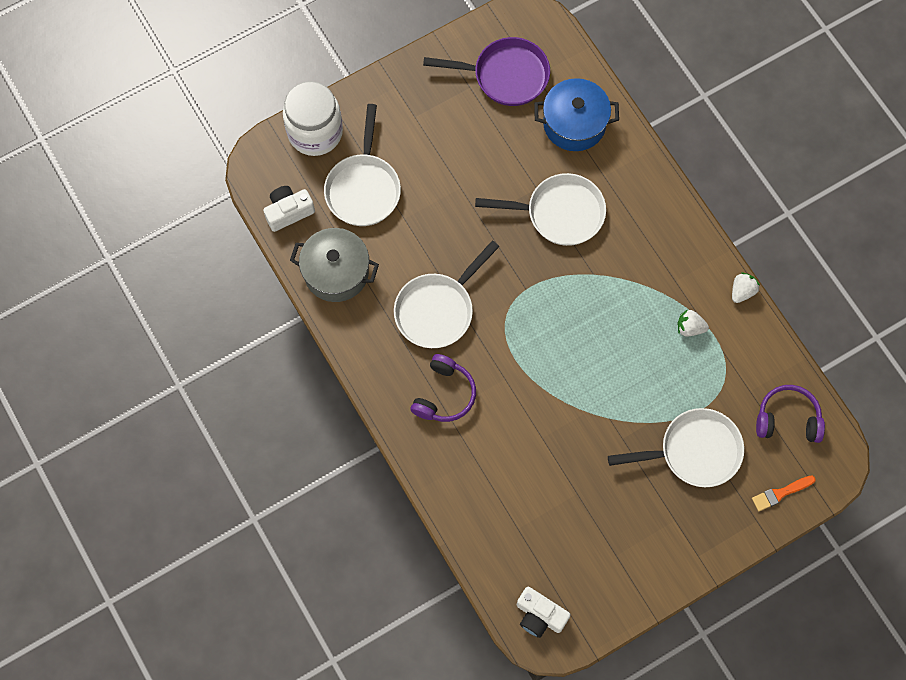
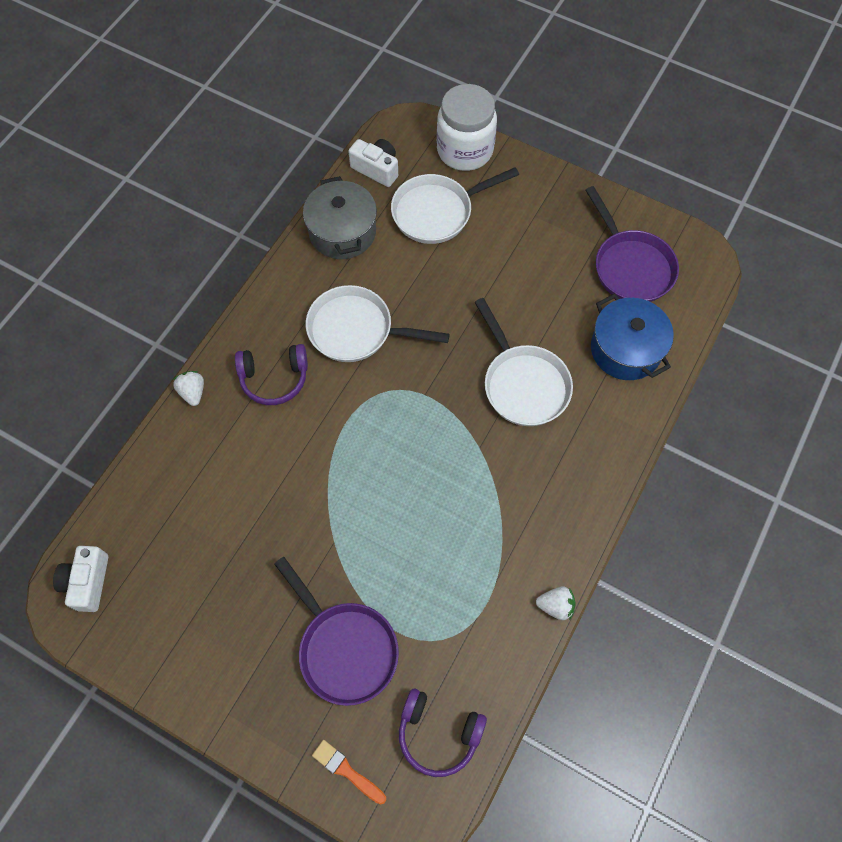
camera: 60 degrees right, 5 degrees down
(690, 328) = (480, 572): white strawberry -> white strawberry (193, 392)
(694, 451) = (344, 648): white pan -> purple pan
(787, 419) = (438, 733): purple headphones -> purple headphones turned 135 degrees clockwise

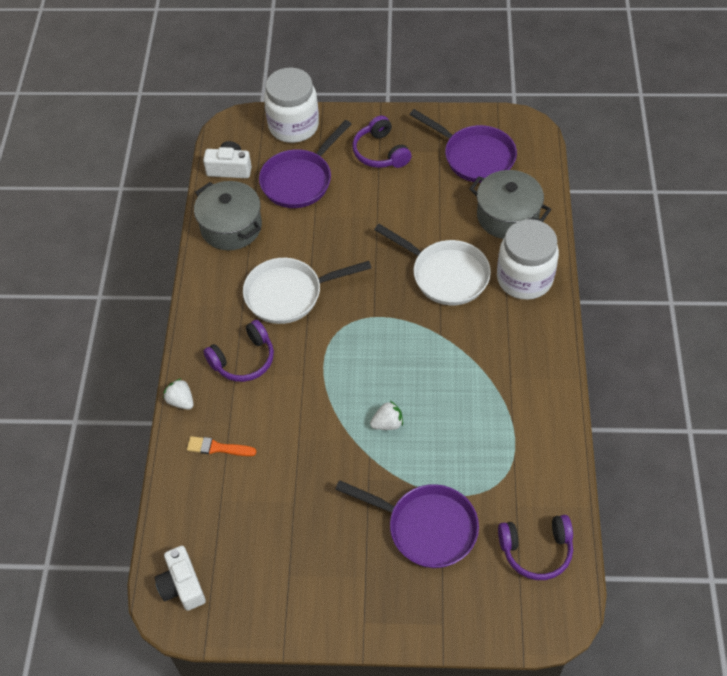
camera: 25 degrees left, 10 degrees down
(346, 771) = (483, 613): orange brush -> orange brush (218, 448)
(437, 212) = (299, 180): white pan -> purple pan
(535, 218) = (380, 152): none -> purple headphones
(555, 606) = (567, 418): white strawberry -> white strawberry (387, 423)
(602, 428) = (524, 278): none -> white jar
(625, 349) = (507, 216): blue pot -> grey pot

